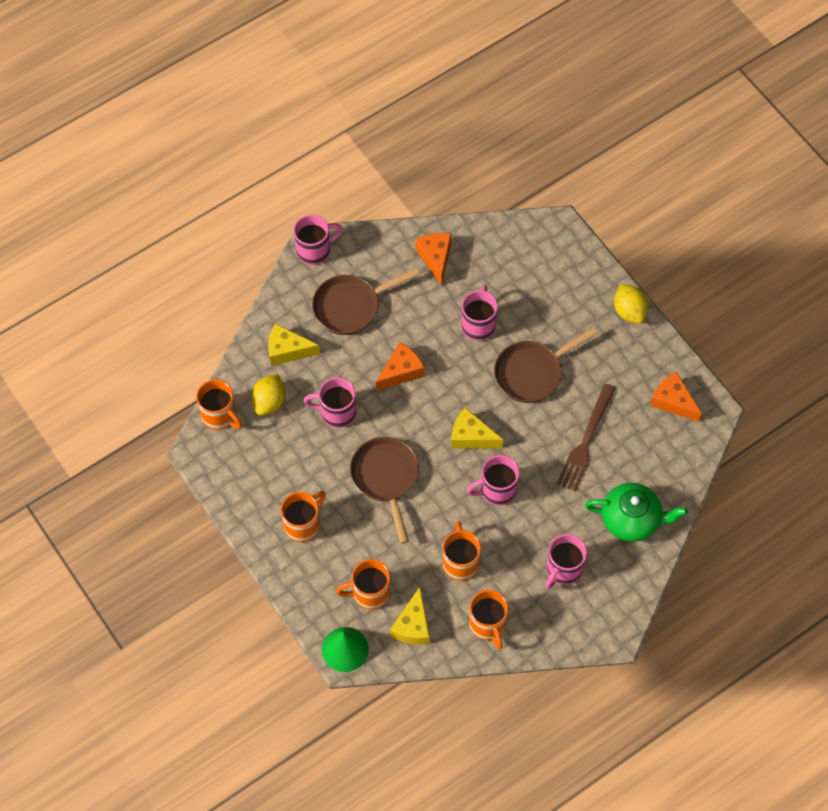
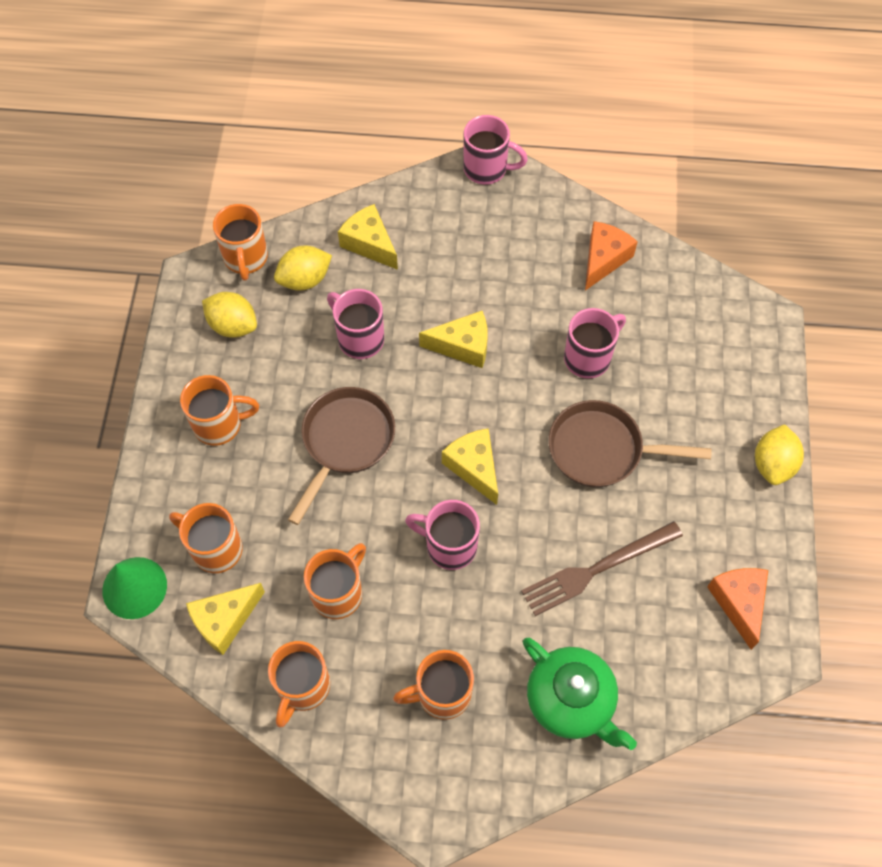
camera: 40 degrees right, 0 degrees up
(253, 462) = (233, 325): none -> yellow lemon
(351, 306) = (472, 246): brown pan -> none
(401, 371) = (463, 346): orange cheese -> yellow cheese
(563, 569) = (441, 694): pink mug -> orange mug

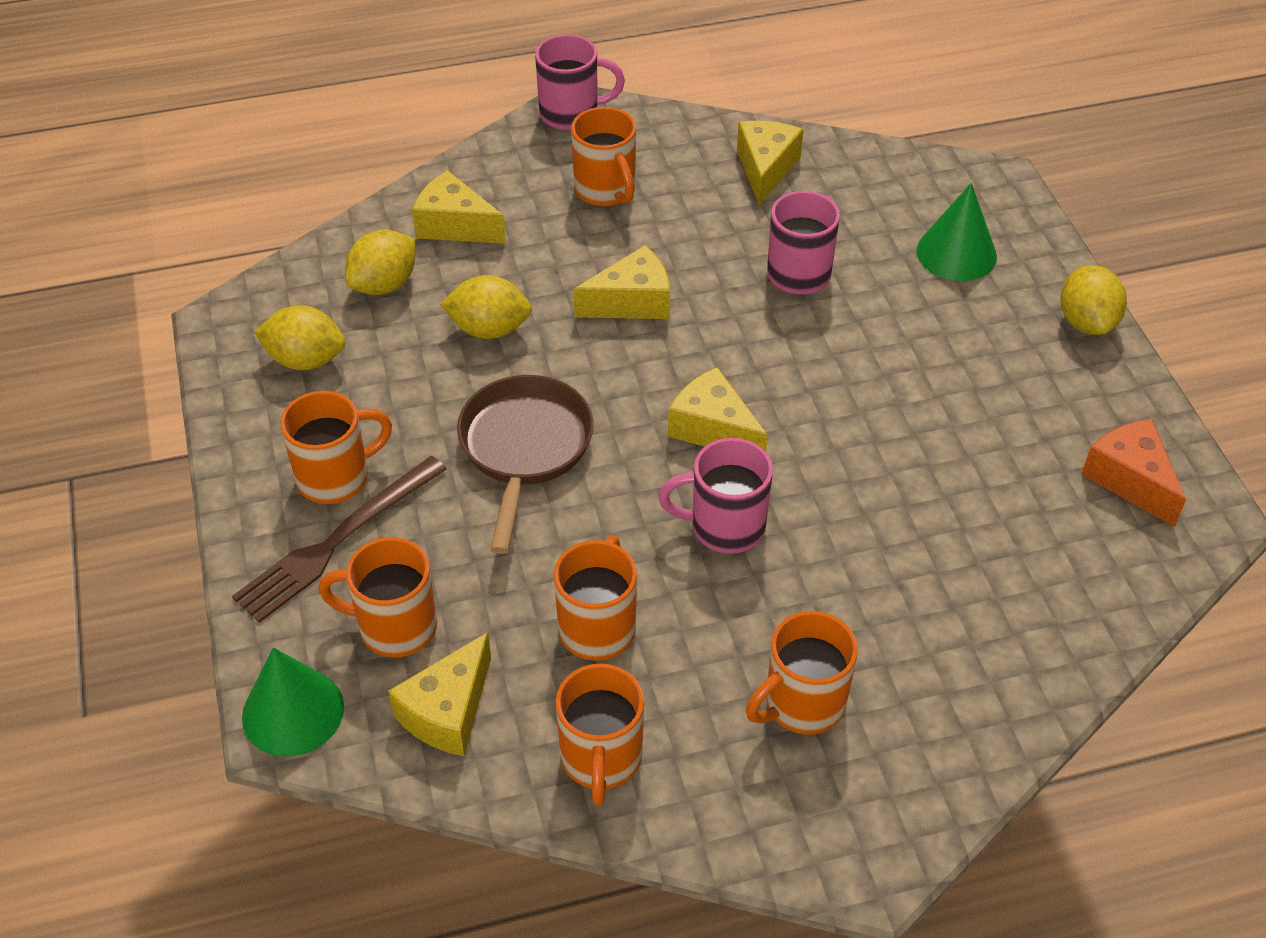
camera: 20 degrees left, 15 degrees down
(246, 258) = (291, 282): orange mug -> orange mug (606, 191)
(359, 338) = (489, 329): pink mug -> yellow lemon
(571, 701) = (980, 656): green teapot -> none
(597, 569) = (933, 496): brown fork -> brown fork (337, 541)
(602, 449) = (869, 364): brown pan -> none
(603, 259) = (765, 169): orange cheese -> yellow cheese
(707, 375) = (956, 253): none -> green cone

